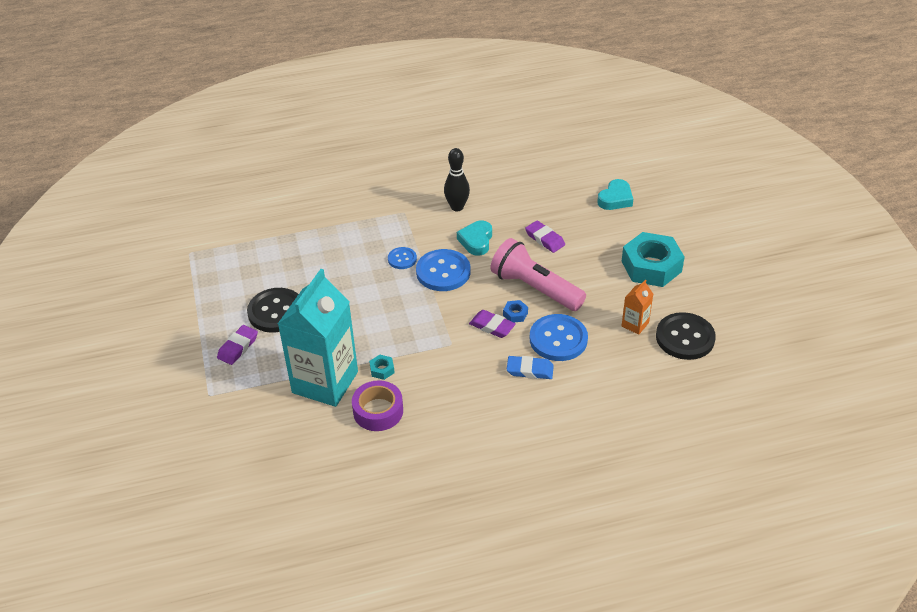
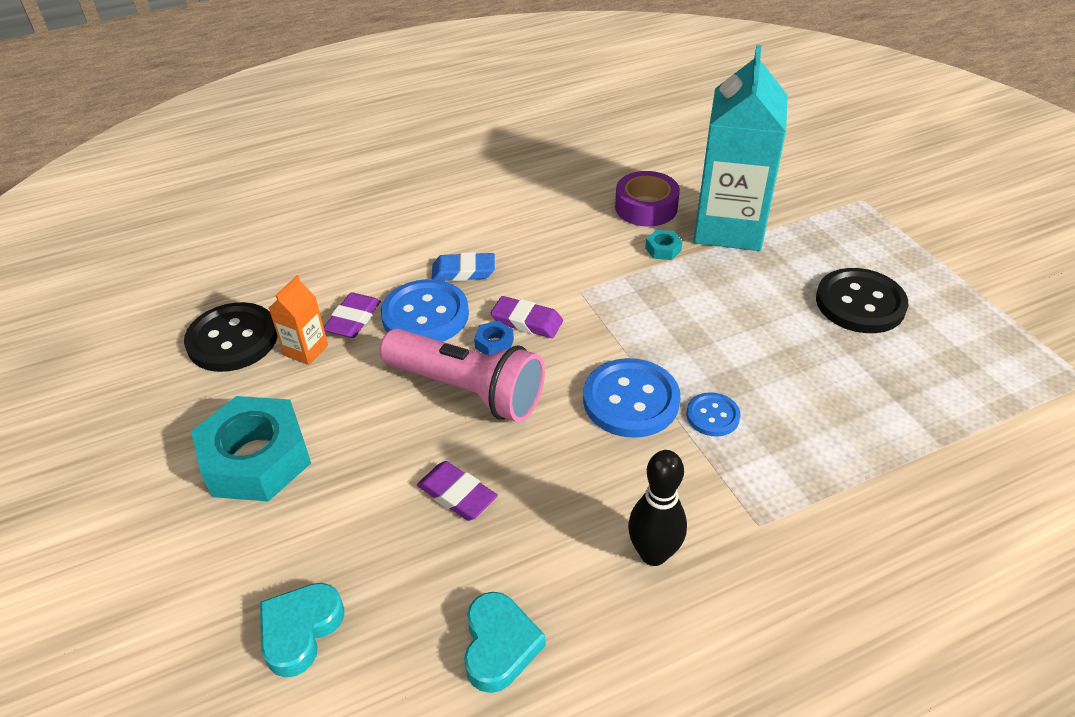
camera: 170 degrees right, 0 degrees up
(238, 347) = (874, 252): purple eraser -> purple eraser (353, 319)
(476, 241) = (590, 472): turquoise heart -> turquoise heart (499, 645)

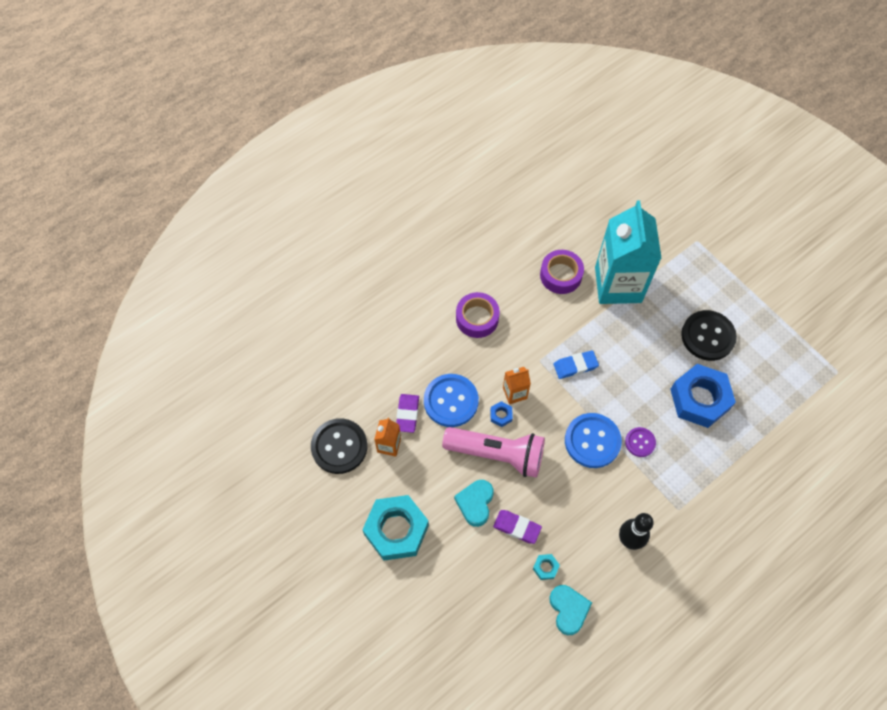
camera: 15 degrees left, 20 degrees up
(300, 630) = (467, 626): turquoise heart -> turquoise heart (475, 503)
(463, 271) = (461, 359): blue eraser -> blue eraser (575, 366)
(506, 233) = (477, 318): none -> purple tape
(527, 321) = (514, 393): purple eraser -> orange carton
(663, 249) = (581, 313): turquoise nut -> turquoise nut (545, 567)
(712, 416) = (640, 442): blue button -> purple button
(831, 377) = (699, 399): none -> blue nut

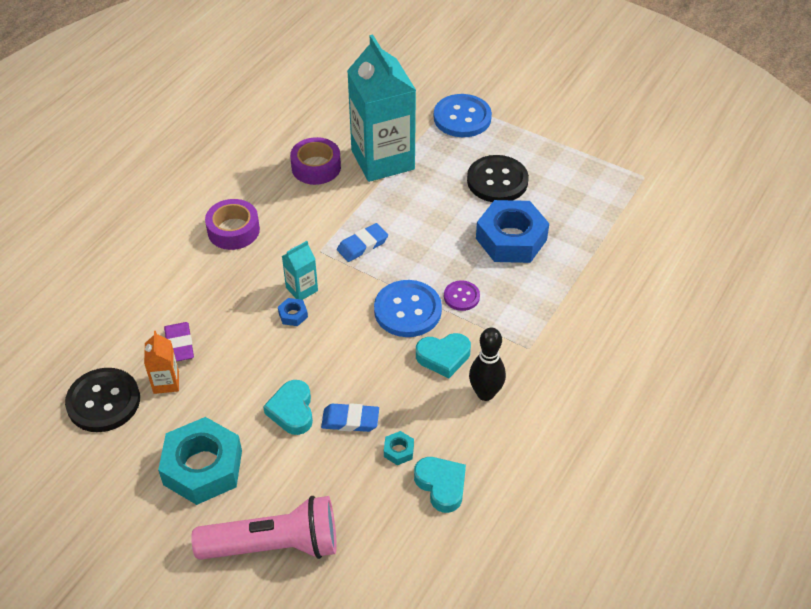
camera: 20 degrees left, 15 degrees down
(451, 401) = (228, 317): blue button -> blue button (462, 118)
(497, 454) = (301, 354): pink flashlight -> pink flashlight (274, 545)
(514, 393) = (302, 289): orange carton -> turquoise carton
(517, 527) = (350, 420): purple eraser -> blue eraser
(607, 495) = (443, 357): none -> turquoise heart

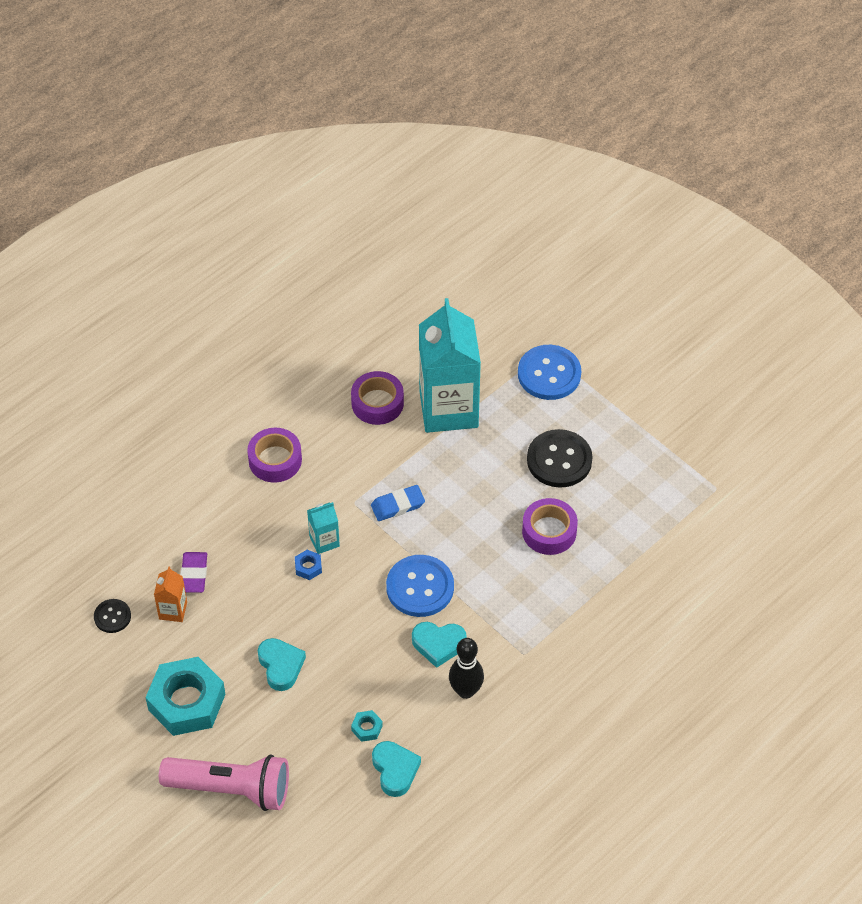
camera: 15 degrees right, 5 degrees up
(103, 401) = (112, 617): black button -> black button, size x0.54
(292, 411) = (281, 666): turquoise heart -> turquoise heart turned 150 degrees clockwise
(350, 420) = (331, 688): blue eraser -> none
(461, 296) = (477, 584): purple button -> none
(511, 239) = (549, 531): blue nut -> purple tape

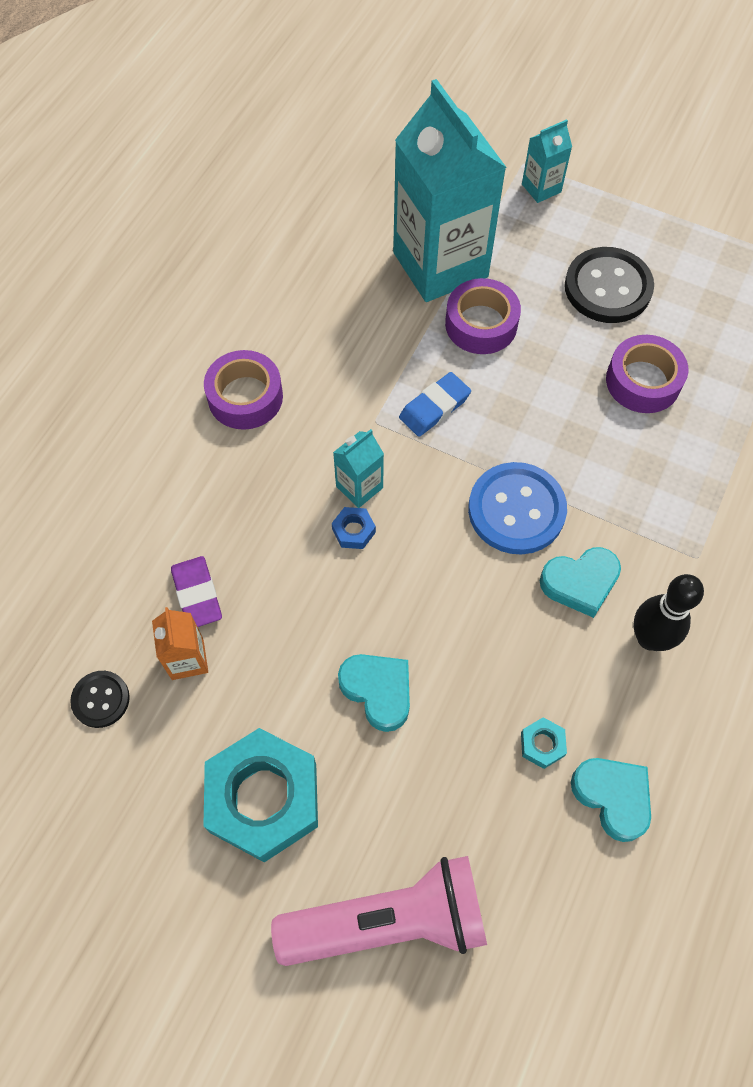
camera: 20 degrees left, 10 degrees up
(377, 403) = (347, 284): purple tape -> purple tape (481, 324)
(549, 374) = (541, 188): blue button -> turquoise carton

